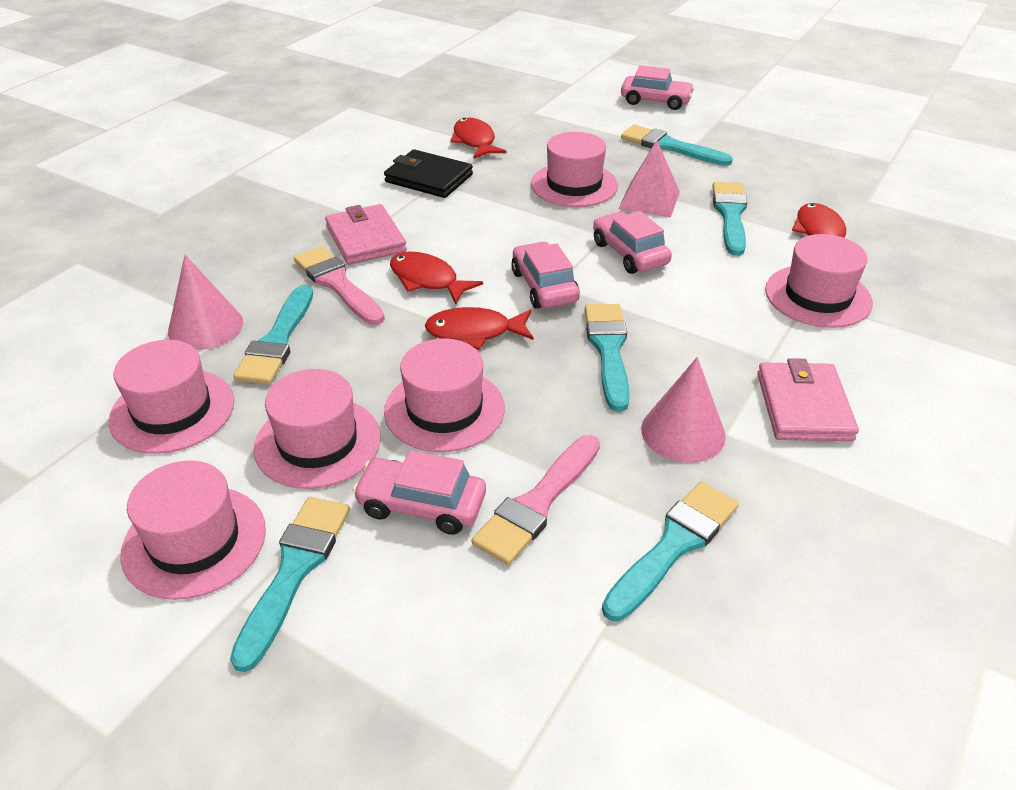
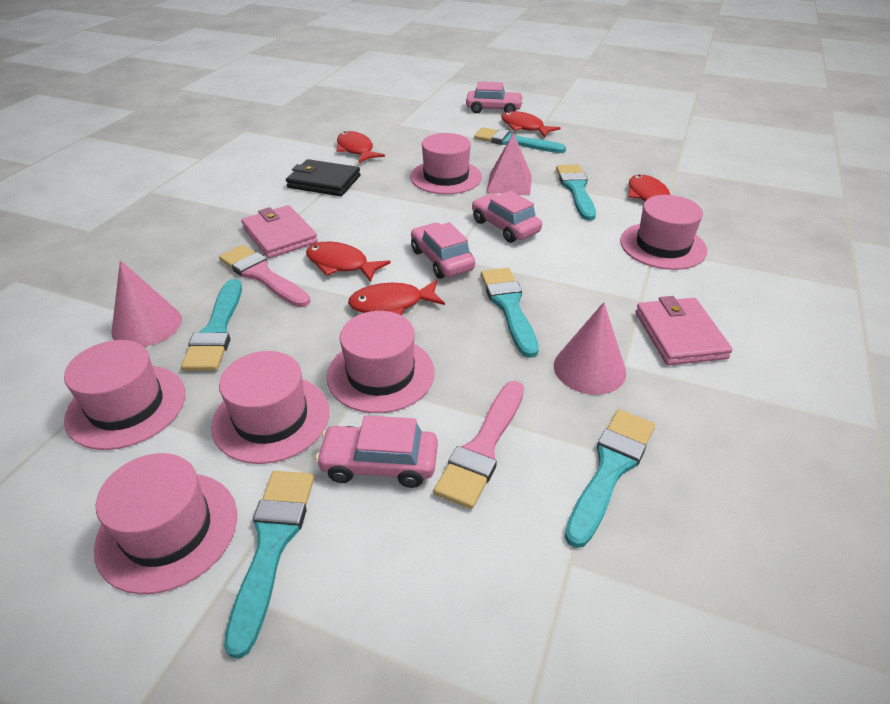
camera: 10 degrees left, 0 degrees up
(688, 128) = (524, 127): none -> red fish

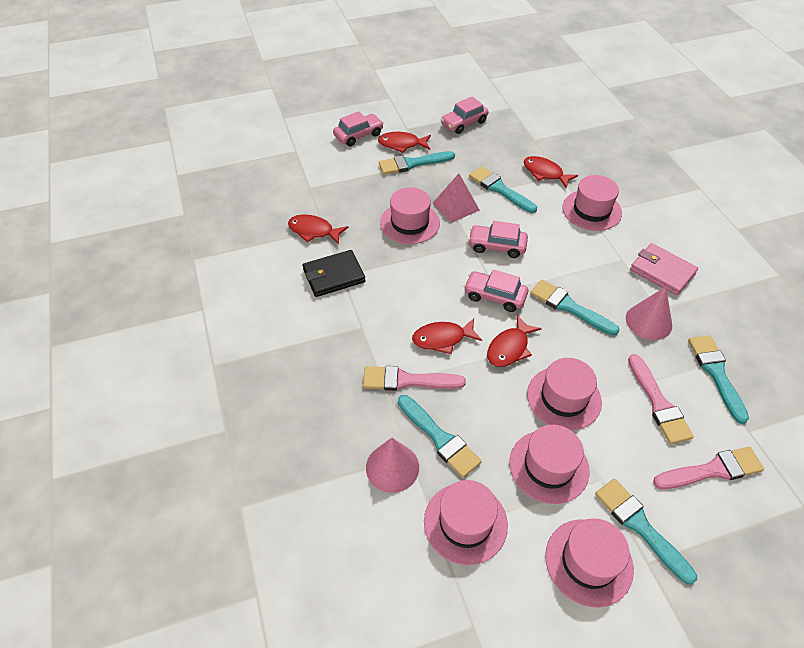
camera: 40 degrees left, 10 degrees up
(280, 235) = (372, 342): pink wallet -> none
(379, 464) = (629, 448): pink car -> pink car (464, 123)
(449, 561) = (712, 470): none -> pink brush

